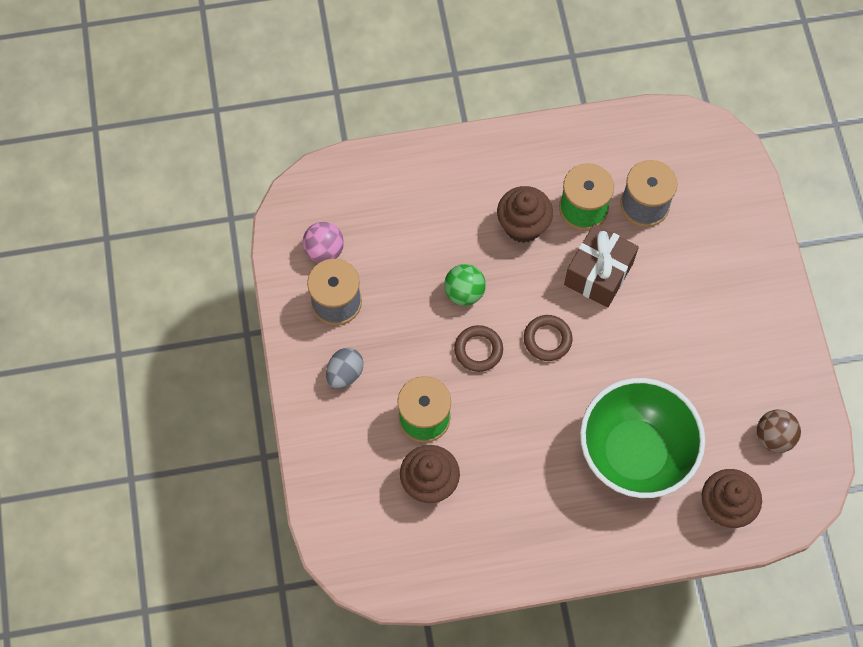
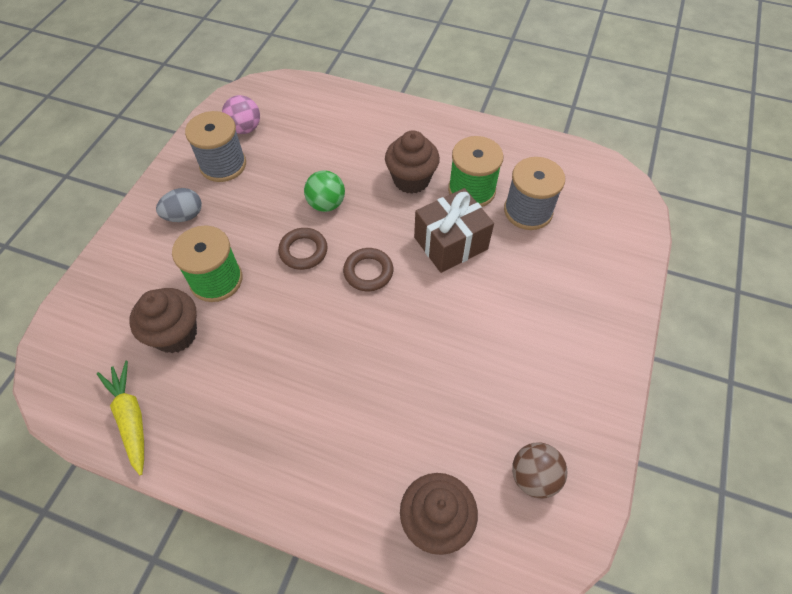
camera: 30 degrees right, 10 degrees down
(451, 565) = (131, 418): none -> yellow carrot
(634, 453) = (378, 411): green bowl -> none

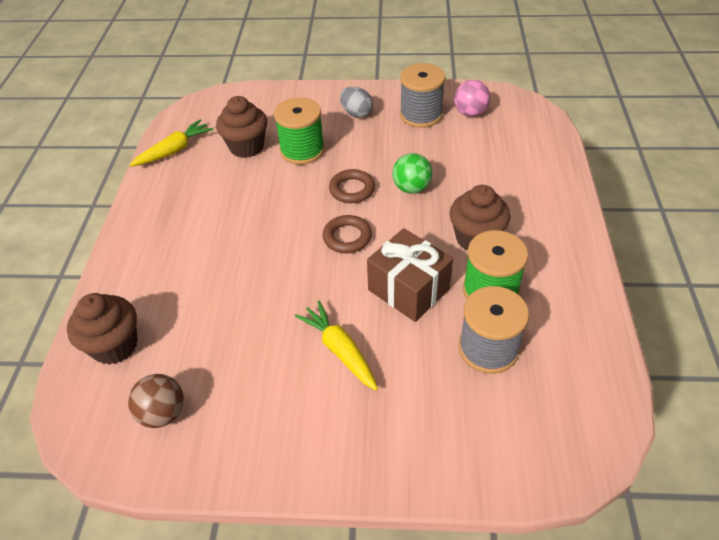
camera: 75 degrees right, 10 degrees down
(501, 312) = (339, 350): none -> yellow carrot

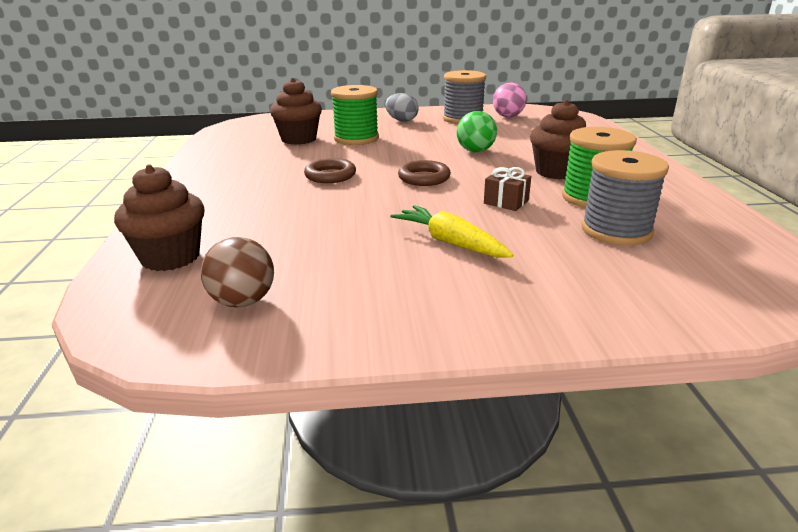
camera: 10 degrees left, 20 degrees down
(174, 150) = (223, 144): yellow carrot -> none
(352, 189) = (416, 154): brown ring -> brown ring (330, 175)
(408, 289) = (506, 202): brown gift -> brown gift, size x0.52

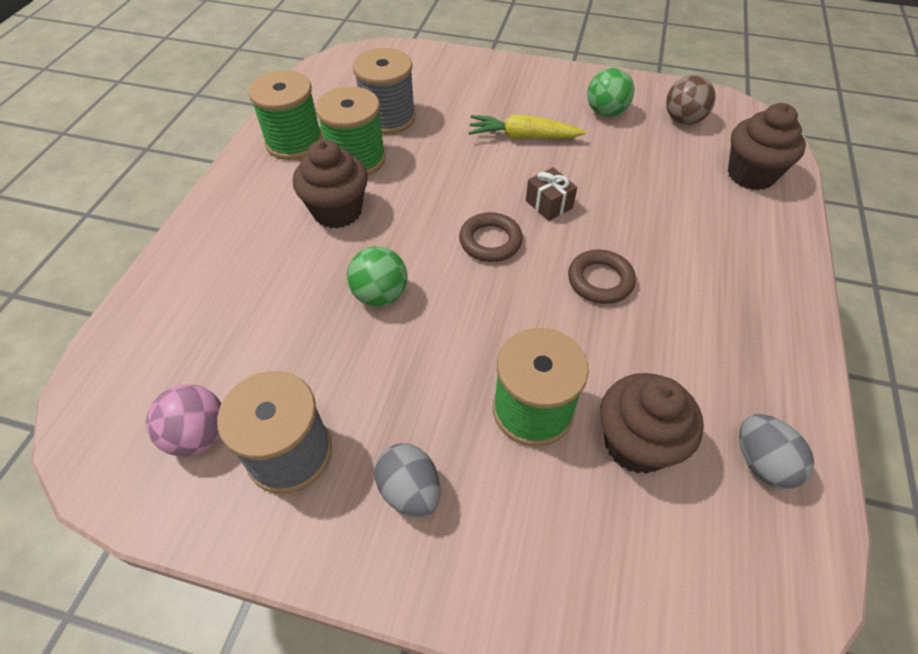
camera: 160 degrees left, 25 degrees up
(232, 143) = (762, 463): none -> grey egg
(359, 289) = (606, 112): none -> green ball
(450, 242) = (523, 137): yellow carrot -> yellow carrot turned 120 degrees clockwise
(506, 202) = (439, 174): brown gift -> brown gift (549, 204)
(667, 198) = (294, 142): none -> green spool

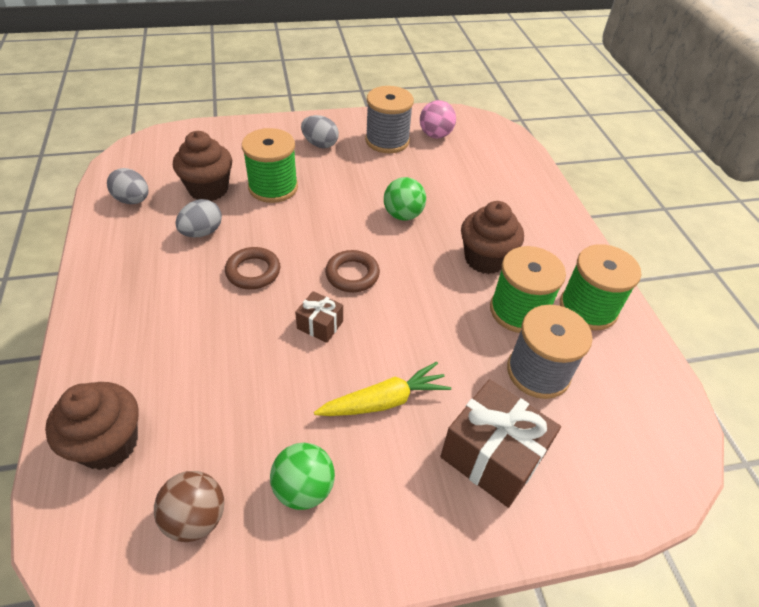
camera: 150 degrees right, 5 degrees down
(468, 90) = (492, 456): none -> brown gift
(655, 359) = (202, 232): none -> grey egg

